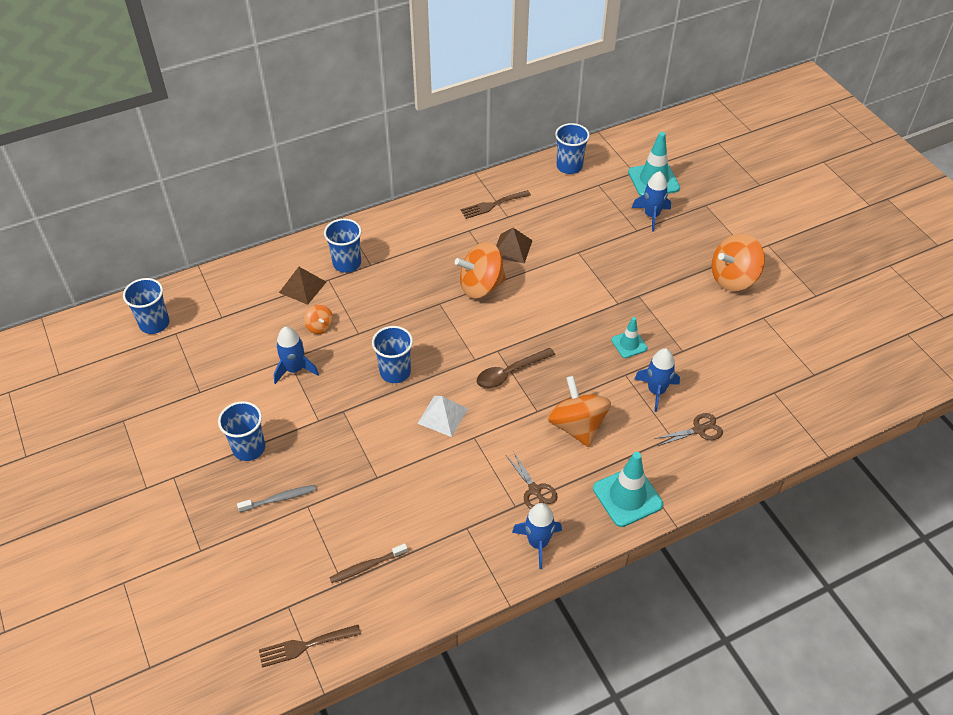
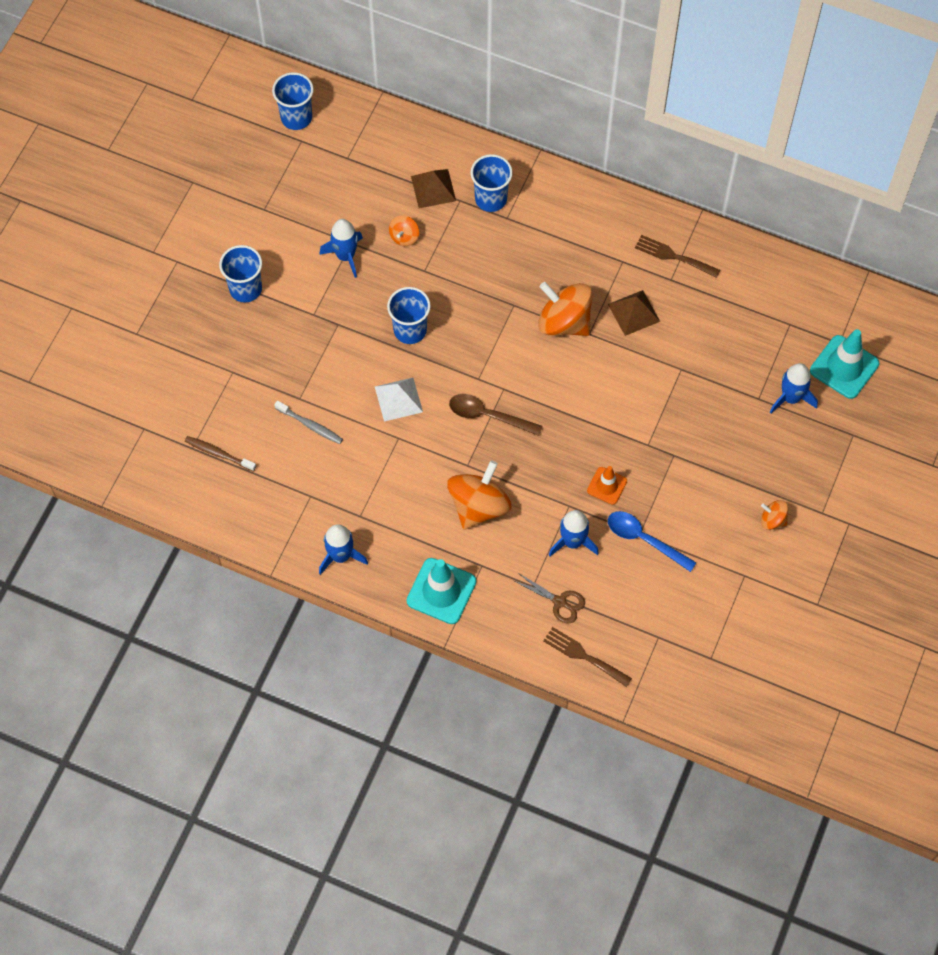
camera: 50 degrees right, 15 degrees up
(279, 499) = (222, 348): grey toothbrush -> grey toothbrush (310, 425)
(305, 646) = (124, 464): brown fork -> brown fork (583, 656)
(534, 490) = (387, 519): brown scissors -> none
(569, 166) = (790, 281): blue cup -> none
(629, 344) = (607, 486): turquoise traffic cone -> orange traffic cone
(690, 351) = (644, 539): none -> blue spoon
(733, 278) = (772, 520): orange spinning top -> orange spinning top, size x0.49

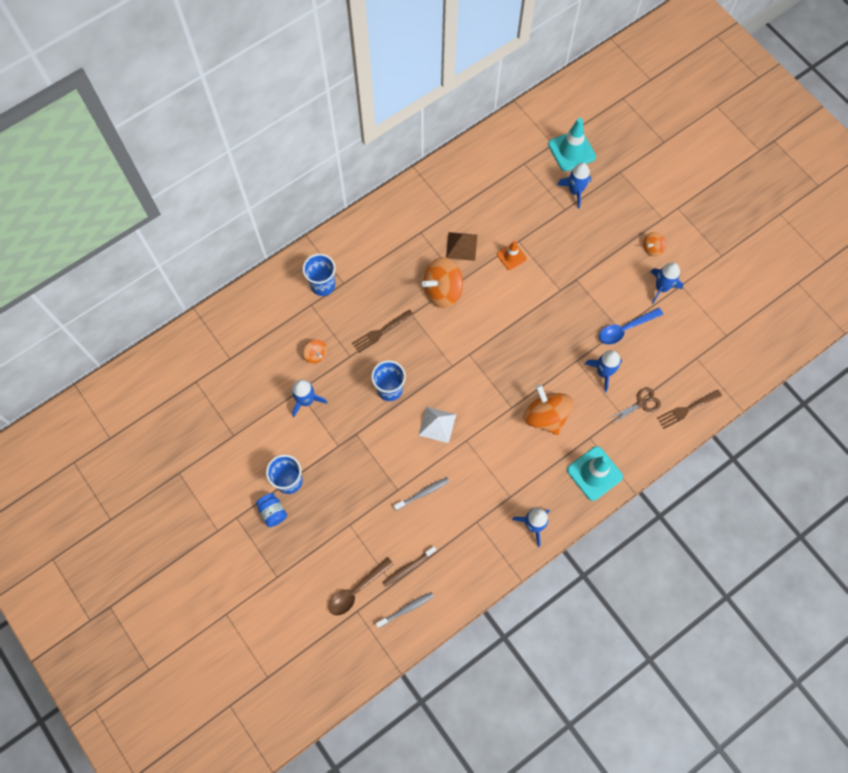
camera: 60 degrees left, 5 degrees up
(173, 475) = (406, 609): none -> grey toothbrush
(203, 292) = (273, 512): none -> blue jar
(296, 117) = (174, 375): blue cup -> none
(433, 188) = (291, 316): brown pyramid -> none
(488, 415) = (483, 374): brown spoon -> brown spoon (356, 590)
(607, 486) = (575, 330): orange traffic cone -> orange traffic cone (511, 256)
(673, 256) = (435, 201): brown fork -> brown fork (380, 332)
(726, 555) = (661, 287): none -> blue rocket

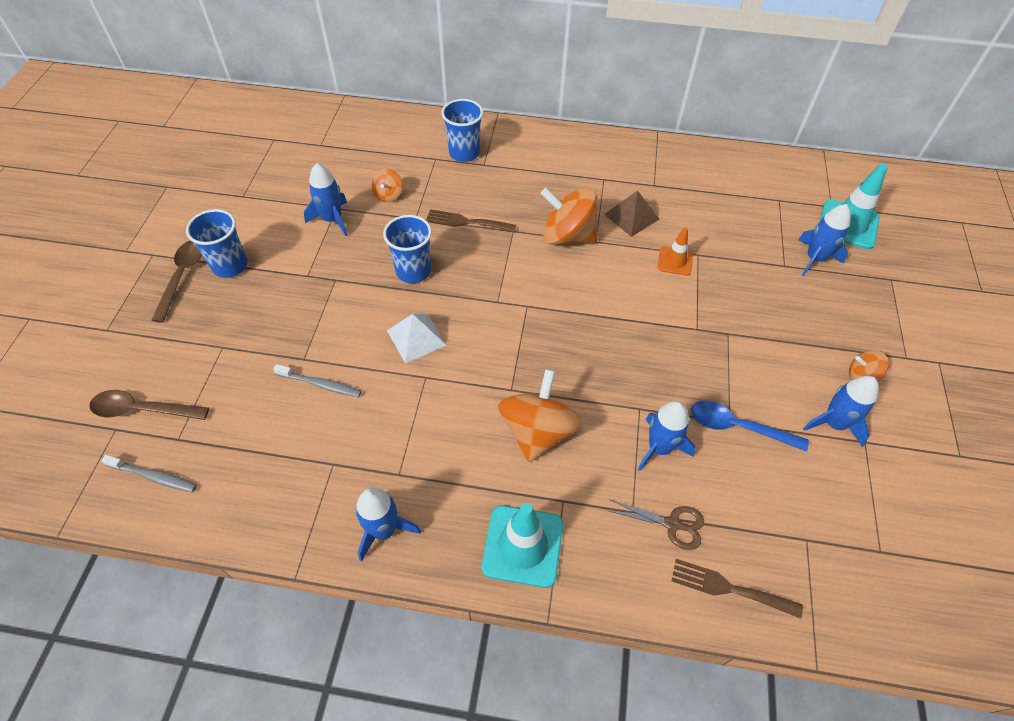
camera: 45 degrees right, 15 degrees down
(273, 512) = (182, 277): blue jar -> brown spoon
(408, 568) = (212, 438): brown toothbrush -> none

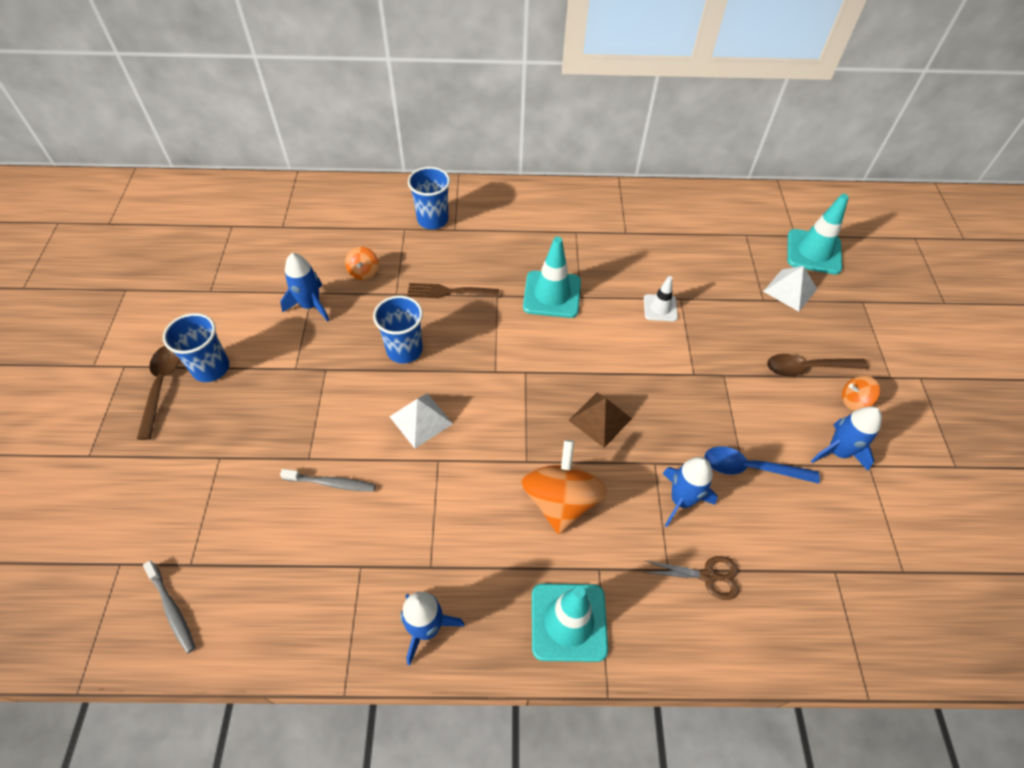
camera: 10 degrees left, 0 degrees up
(143, 410) = (146, 538): brown spoon -> brown spoon (807, 368)
(154, 477) = (172, 610): grey toothbrush -> grey toothbrush turned 45 degrees clockwise
(567, 236) = (552, 294): orange spinning top -> turquoise traffic cone
(631, 216) = (610, 267): brown pyramid -> brown pyramid (600, 419)
(675, 261) = (660, 308): orange traffic cone -> white traffic cone
(729, 588) = (773, 632): brown fork -> none
(815, 259) = (790, 290): blue rocket -> white pyramid

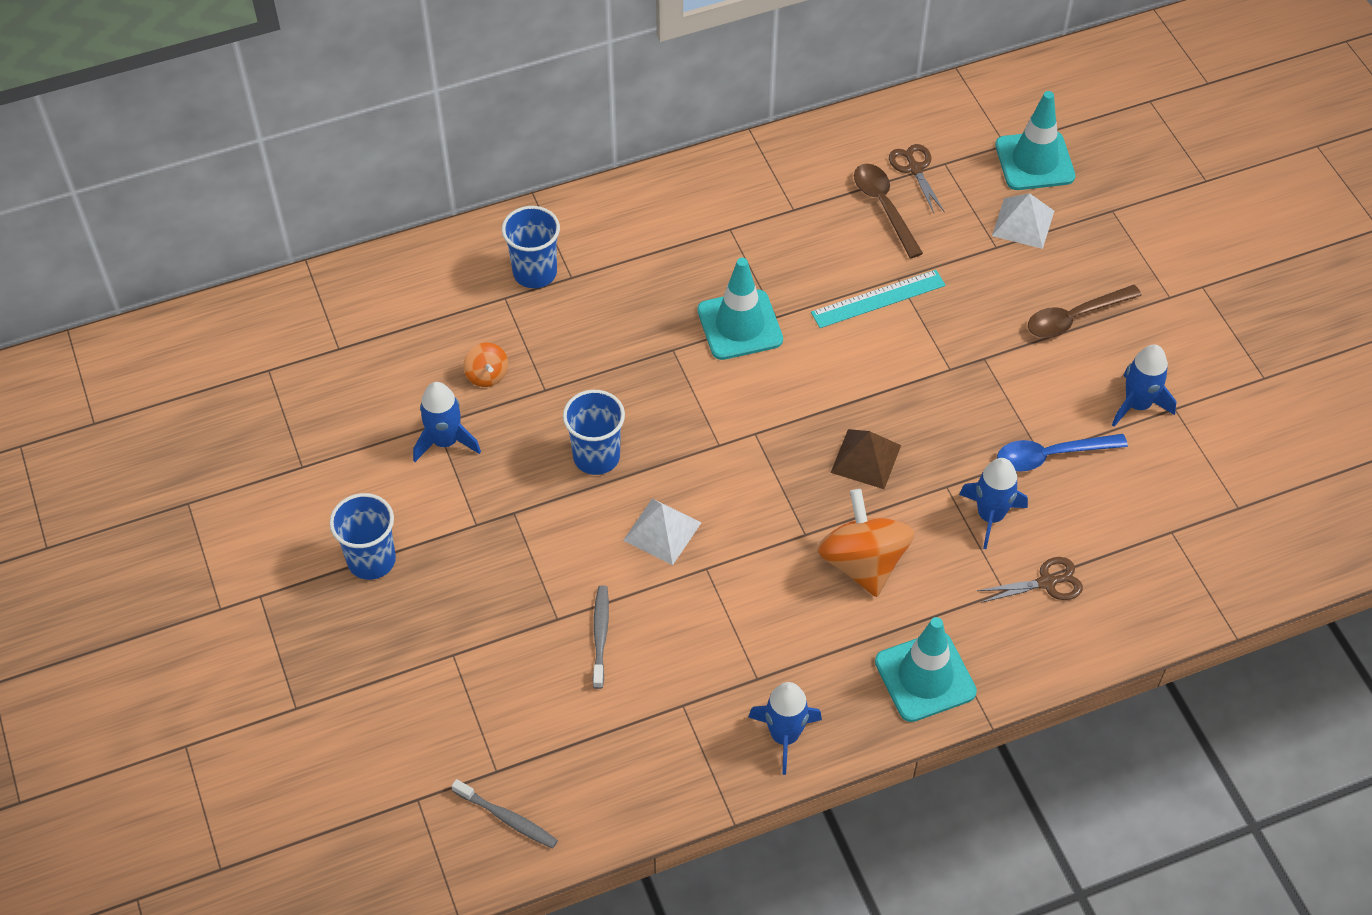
camera: 20 degrees left, 0 degrees up
(161, 386) = (326, 602): brown spoon -> brown spoon (884, 207)
(331, 483) = (600, 635): grey toothbrush -> grey toothbrush turned 75 degrees counterclockwise
(448, 292) = (609, 365): brown fork -> none
(660, 308) = (878, 299): white traffic cone -> turquoise ruler
(723, 232) = (915, 169): none -> brown scissors
(854, 401) = (1137, 339): orange spinning top -> none

